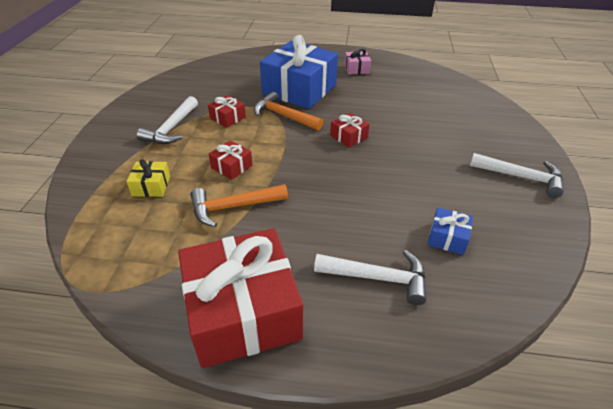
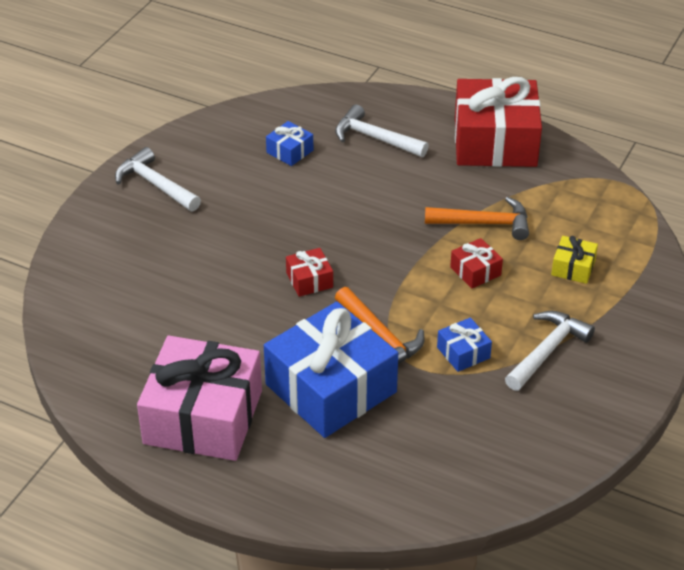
camera: 160 degrees left, 0 degrees up
(227, 118) = (463, 352): red gift -> blue gift
(356, 69) = (203, 417): pink gift -> pink gift, size x2.36

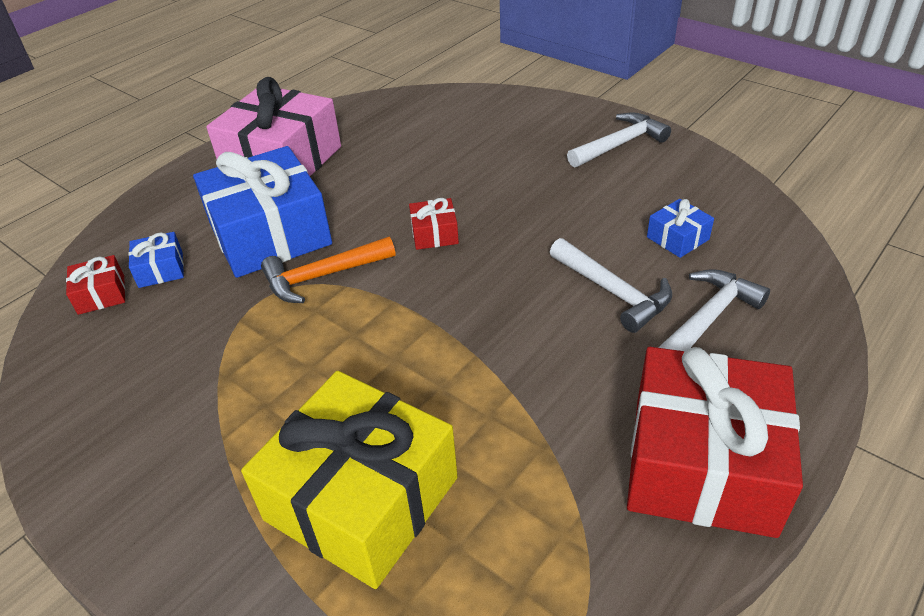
camera: 105 degrees right, 0 degrees up
(463, 352) = (261, 340): blue gift -> blue gift (161, 269)
(475, 271) = (397, 378): red gift -> red gift (101, 294)
(484, 223) = (493, 408): orange hammer -> none
(547, 351) = (218, 424): white hammer -> white hammer (613, 292)
(573, 268) = (362, 498): yellow gift -> yellow gift, size x2.36

